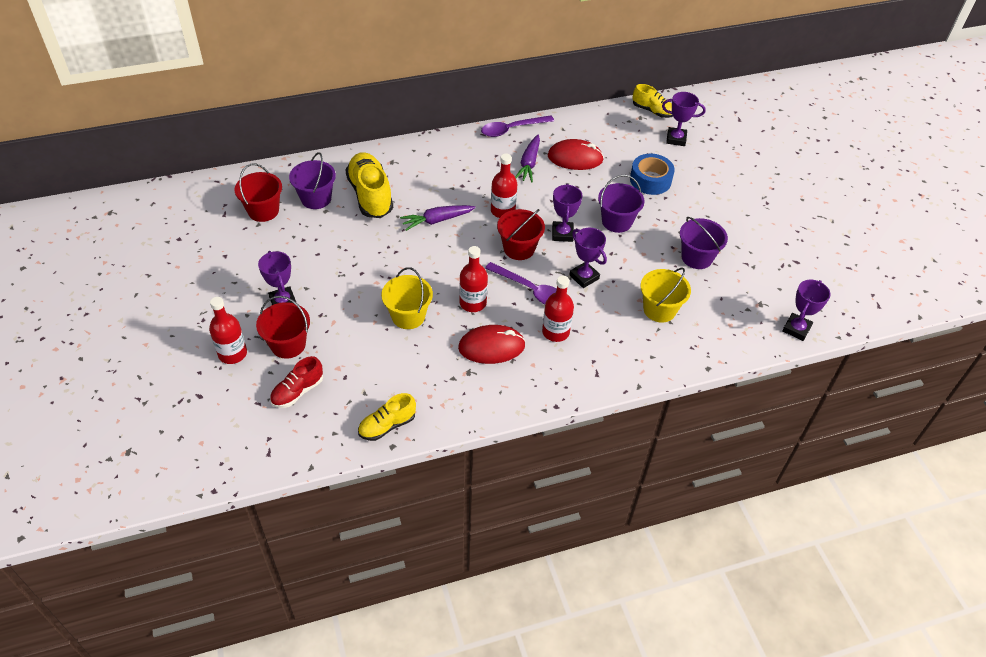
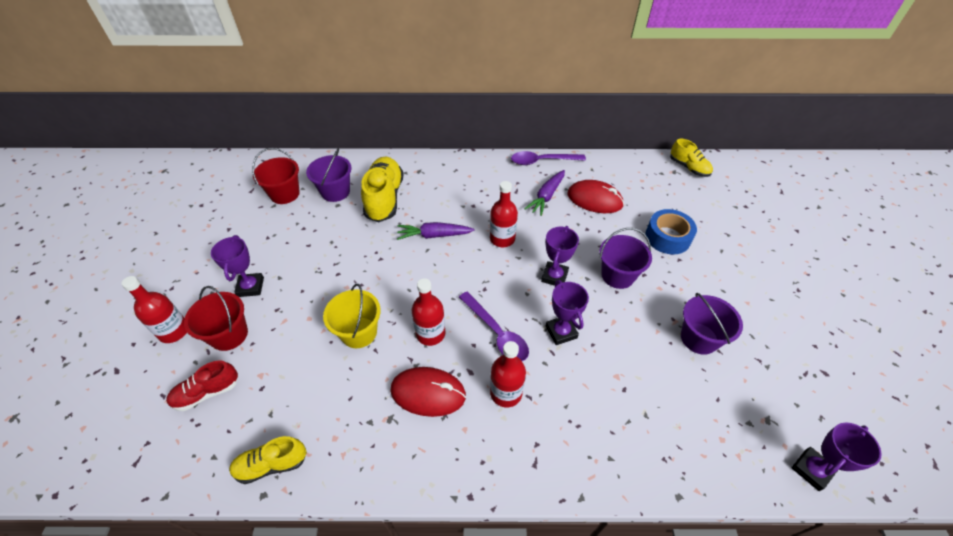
camera: 20 degrees right, 0 degrees up
(519, 248) = (503, 283): red bucket -> none
(659, 309) = (637, 395): yellow bucket -> none
(676, 139) = (707, 199): purple trophy -> none

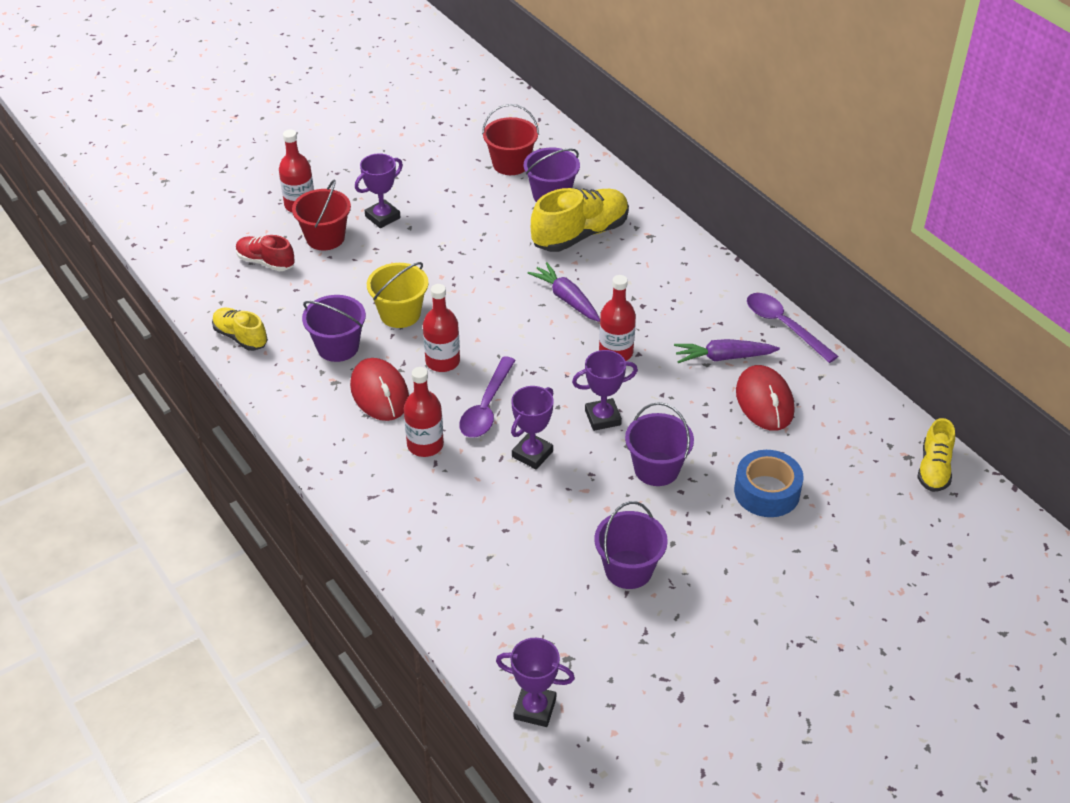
camera: 55 degrees right, 5 degrees down
(354, 394) = (338, 347): none -> purple bucket

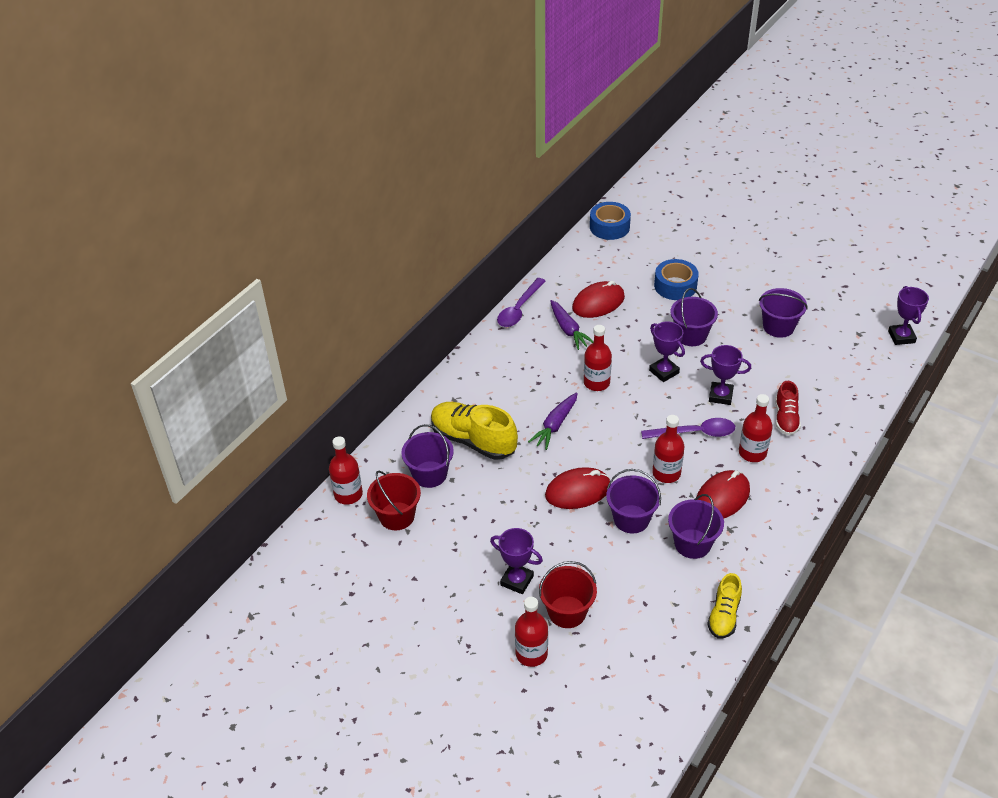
camera: 110 degrees left, 0 degrees up
(266, 262) = (623, 643): red shoe -> red shoe (786, 418)
(400, 314) = (631, 519): yellow bucket -> purple bucket
(462, 288) = (578, 491): none -> red mouse
(557, 141) = (348, 494): none -> red bottle
(934, 469) = (609, 227): yellow shoe -> blue tape

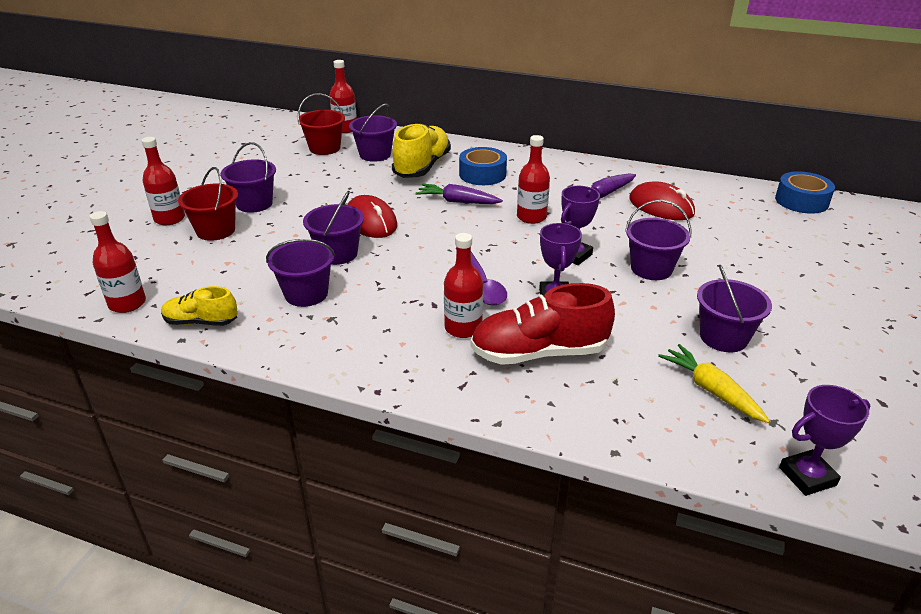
camera: 75 degrees right, 10 degrees down
(517, 580) = (254, 204): purple trophy -> purple bucket
(519, 309) = (615, 167): purple spoon -> none
(666, 473) = (409, 269): red bottle -> red bottle (127, 303)
(675, 286) = (735, 251): blue tape -> blue tape (482, 174)
(722, 498) = (380, 309): red mouse -> none
(786, 418) = (539, 353): red shoe -> red shoe, size x1.72
(830, 349) = (711, 390): none -> yellow carrot

